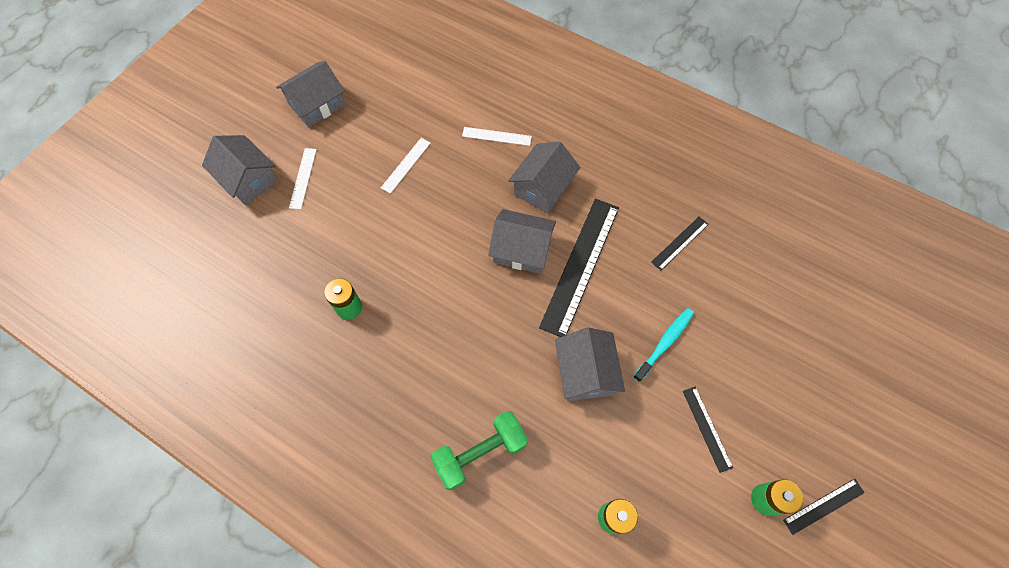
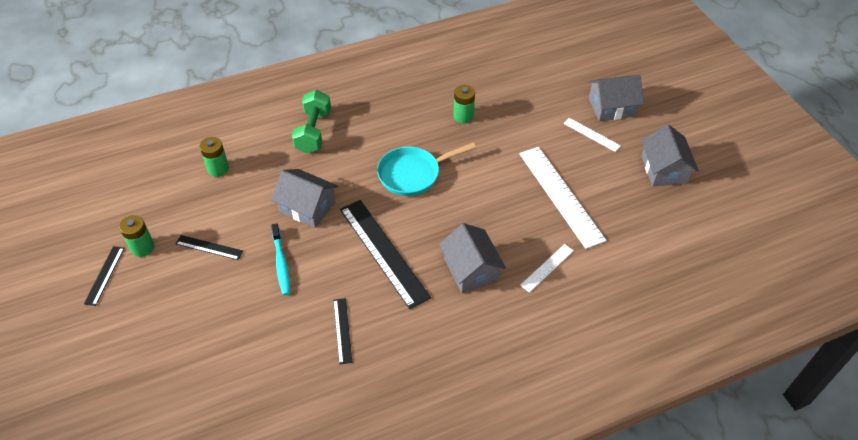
camera: 125 degrees right, 15 degrees down
(406, 165) = (560, 195): white ruler -> white ruler, size x2.06
(468, 303) = (413, 174): none -> turquoise pan
(521, 249) = (427, 225): grey house -> none

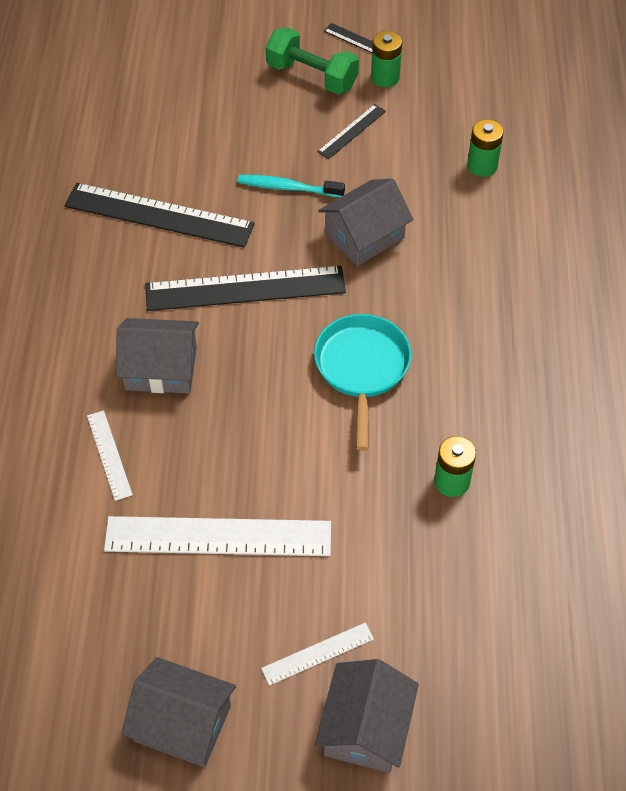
camera: 115 degrees right, 5 degrees up
(313, 132) = (506, 282): green dumbbell -> green dumbbell (312, 76)
(342, 330) = (159, 215): black ruler -> black ruler, size x2.06

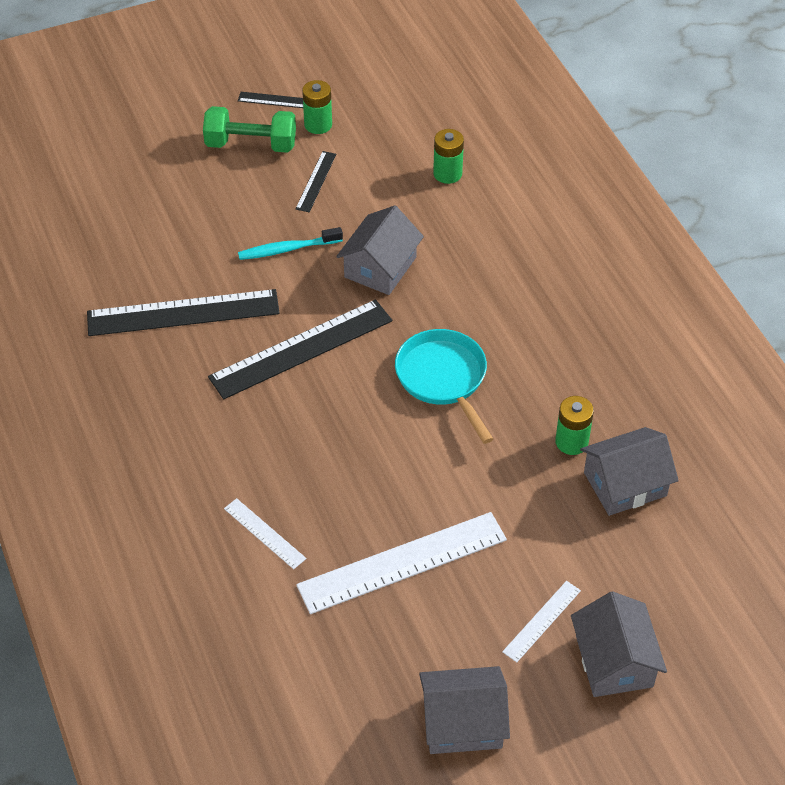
camera: 25 degrees left, 5 degrees down
(161, 368) = (266, 443): grey house -> grey house (625, 484)

